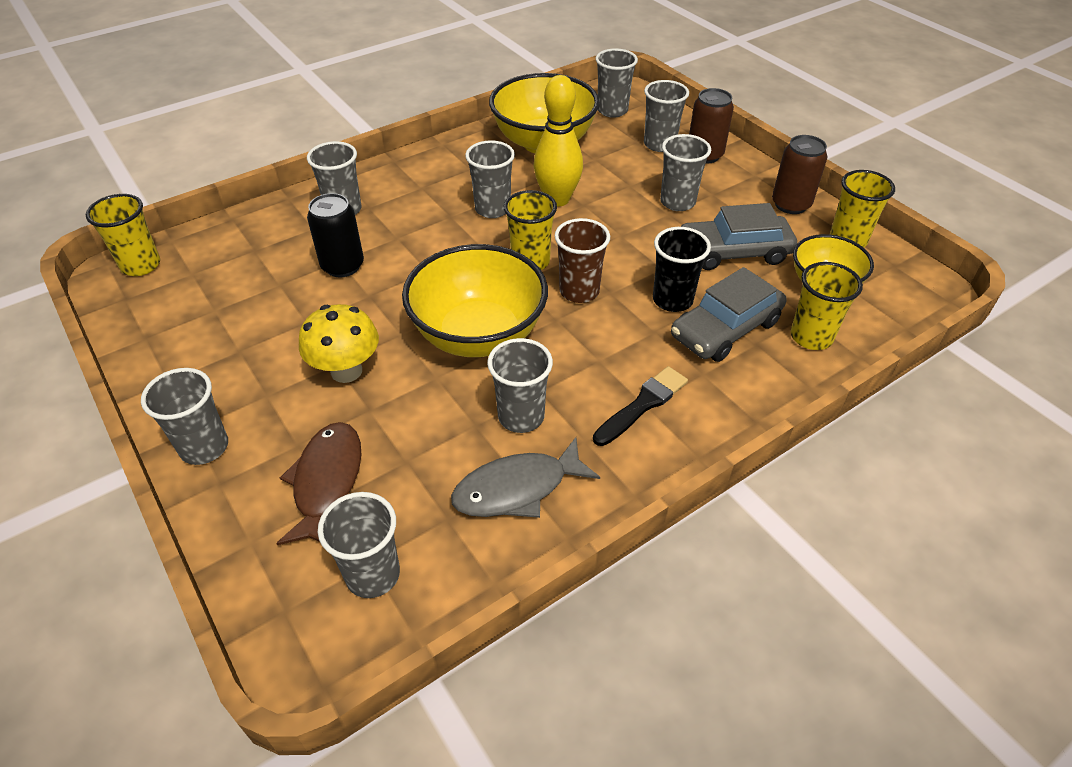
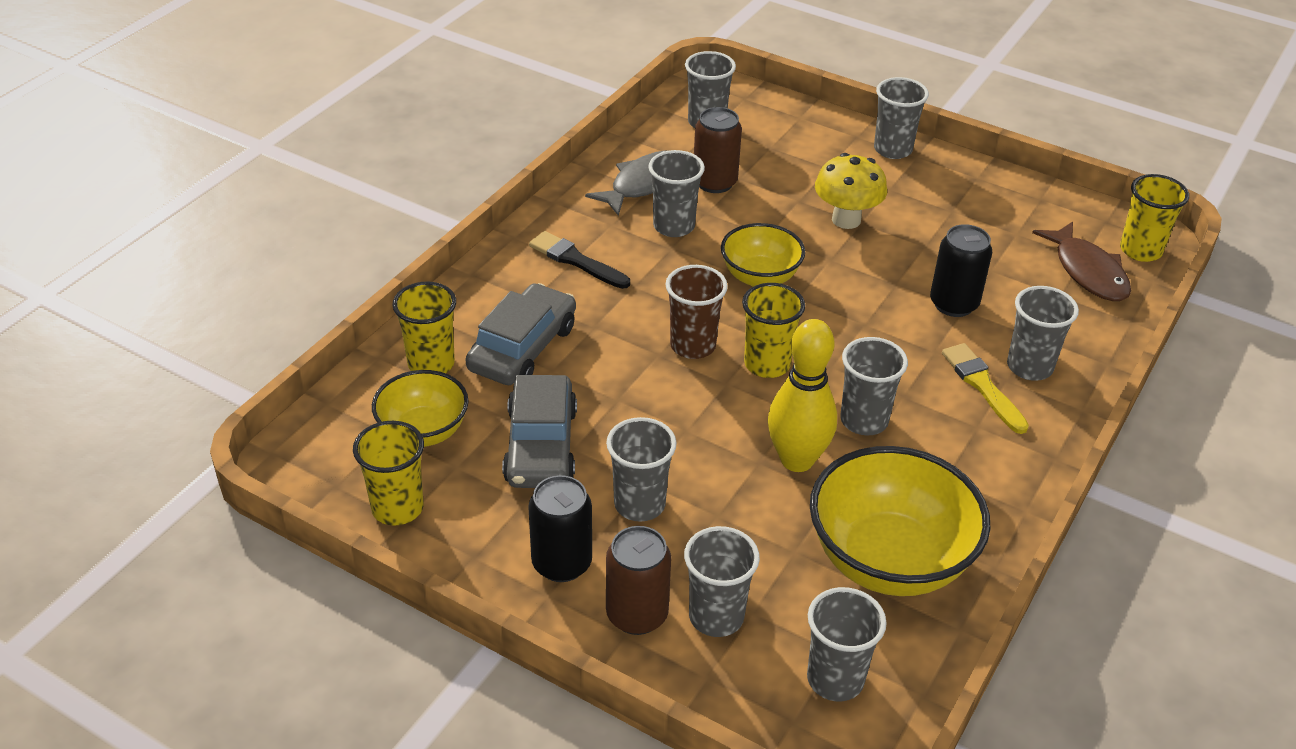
camera: 155 degrees right, 5 degrees down
(326, 482) = (784, 154): brown fish -> brown fish (1088, 272)
(390, 207) = (982, 386): none -> yellow brush
(478, 335) = (760, 277): yellow bowl -> yellow bowl, size x0.59
(642, 405) = (576, 260): black brush -> black brush turned 105 degrees clockwise
(672, 300) = (589, 364): black cup -> none
(733, 252) = (541, 445): grey car -> grey car turned 120 degrees clockwise
(741, 186) = (562, 563): none -> black can
(790, 204) = (483, 549): brown can -> brown can (714, 182)

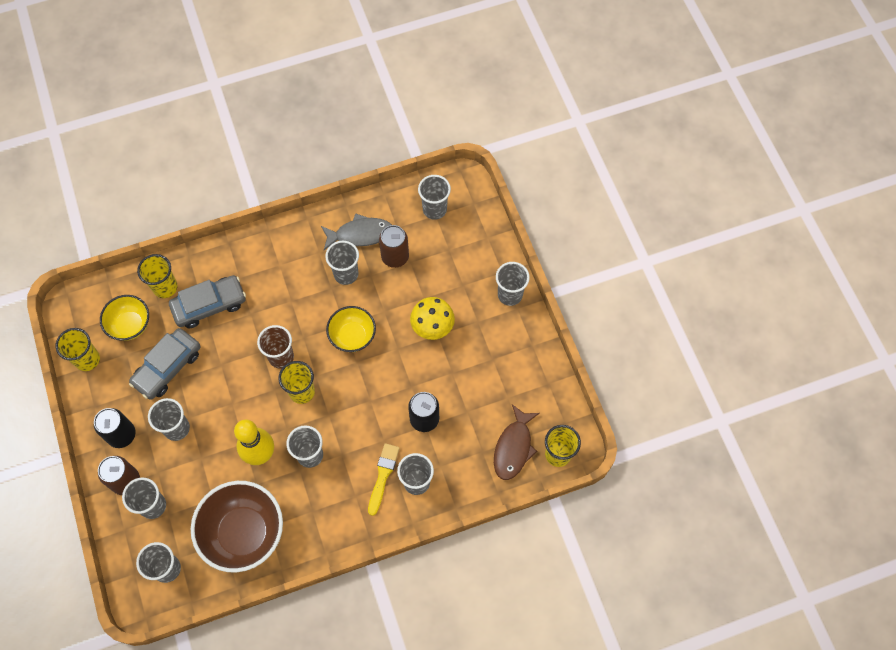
camera: 40 degrees right, 25 degrees up
(576, 260) = (281, 266): black brush -> none
(889, 560) = (243, 533): yellow bowl -> brown bowl

